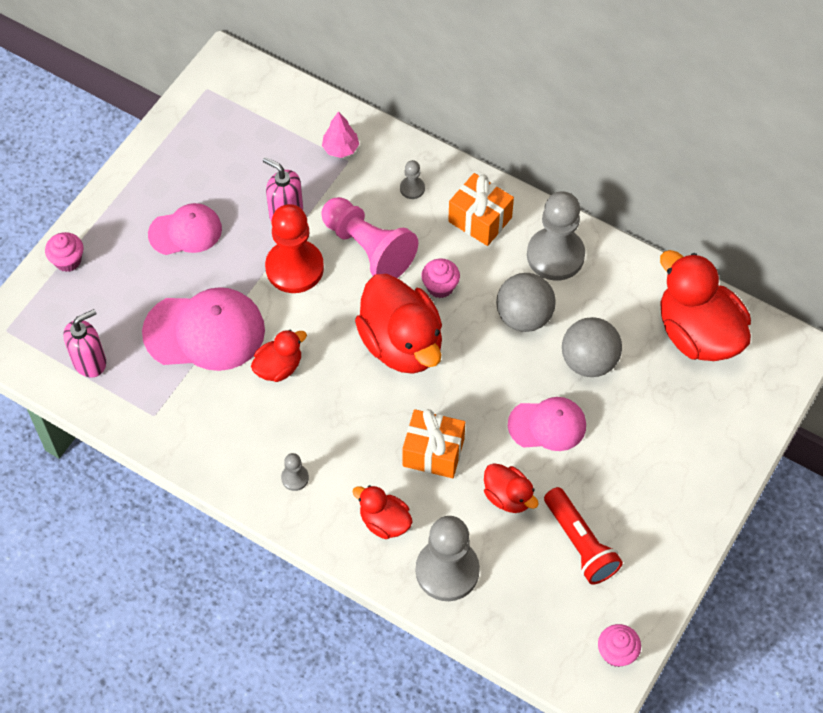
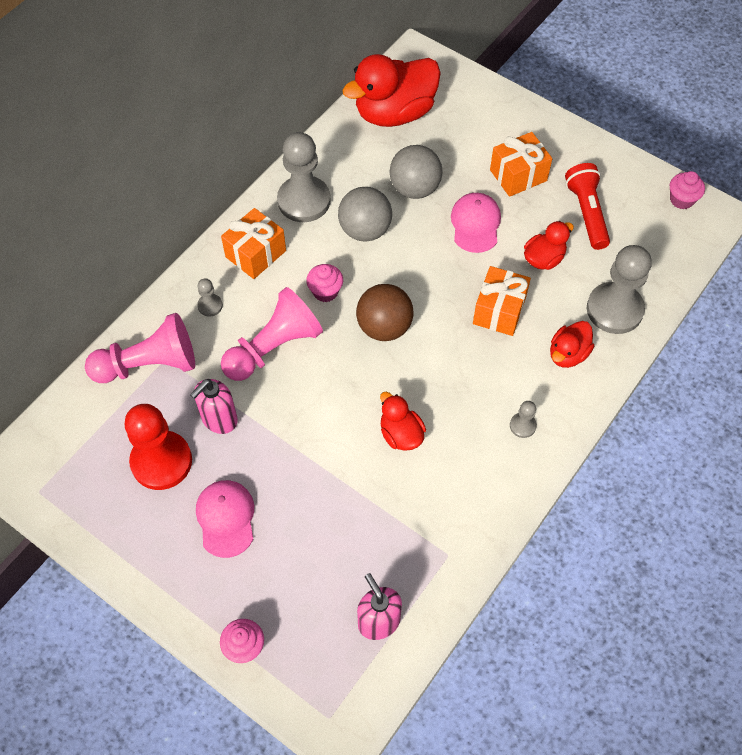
camera: 85 degrees left, 0 degrees up
(205, 331) = (353, 502): pink cap -> none
(294, 268) = (287, 414): red pawn -> red pawn (161, 461)
(340, 148) = (149, 364): pink tree -> pink pawn
(402, 344) = (384, 327): red duck -> brown ball
(580, 543) = (586, 213): red flashlight -> red flashlight turned 75 degrees counterclockwise
(625, 468) = (518, 175): none -> orange gift

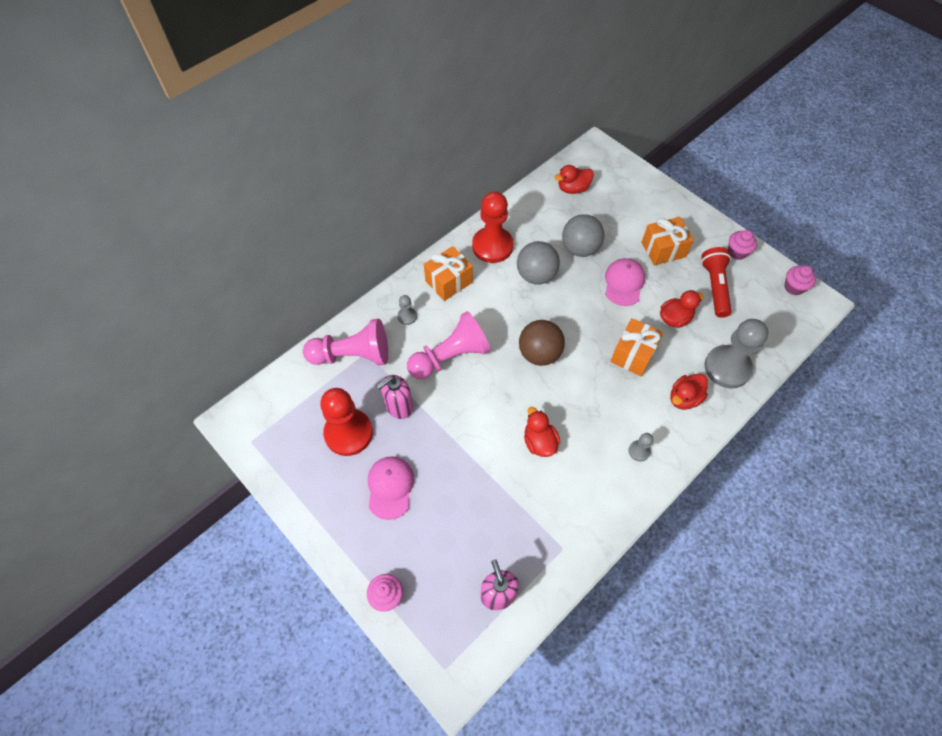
camera: 10 degrees right, 0 degrees up
(304, 201) = (492, 246): grey pawn -> red pawn
(325, 291) = (498, 319): pink cupcake -> pink cupcake (737, 252)
(394, 113) = (573, 189): red duck -> red duck, size x0.51

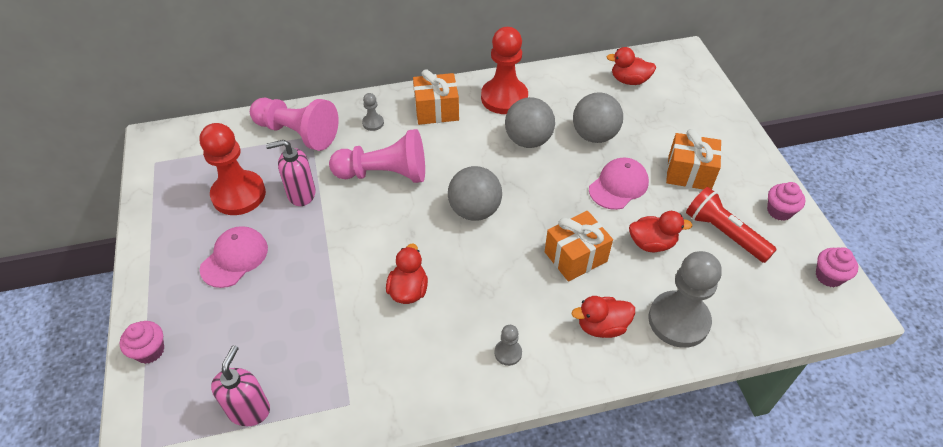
camera: 30 degrees right, 10 degrees down
(539, 354) = (474, 210): brown ball -> grey ball
(714, 287) = (724, 233): red flashlight -> red flashlight turned 75 degrees counterclockwise

